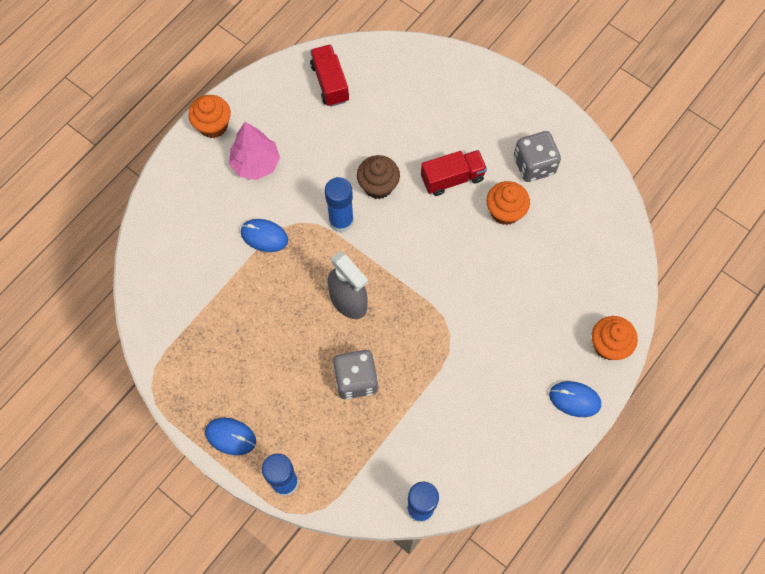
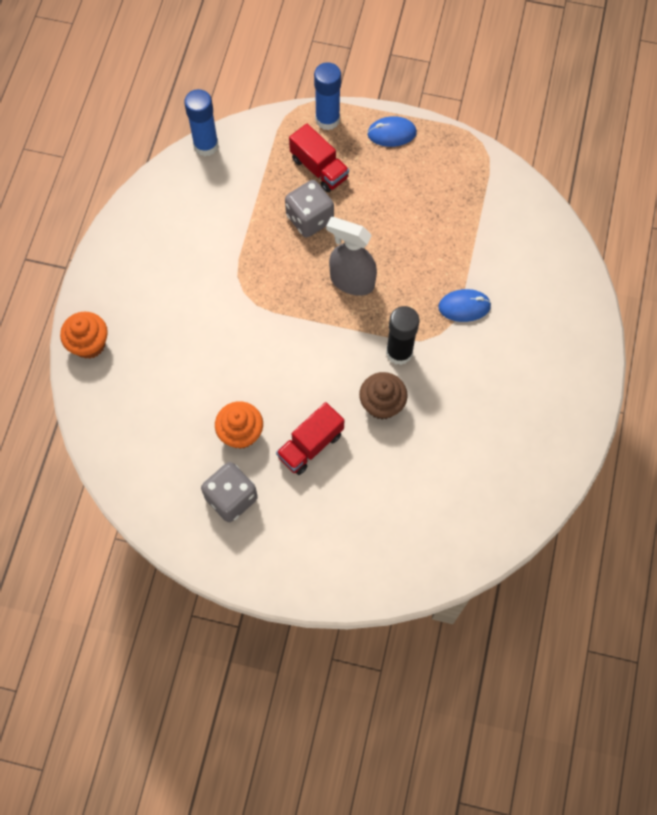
camera: 155 degrees right, 0 degrees up
(213, 125) = (584, 394): orange cupcake -> none
(256, 164) = (516, 373): pink tree -> none
(330, 83) = (494, 497): red truck -> red truck (319, 168)
(341, 221) = (399, 352): blue glue stick -> black glue stick
(574, 399) = (105, 283): blue mouse -> none

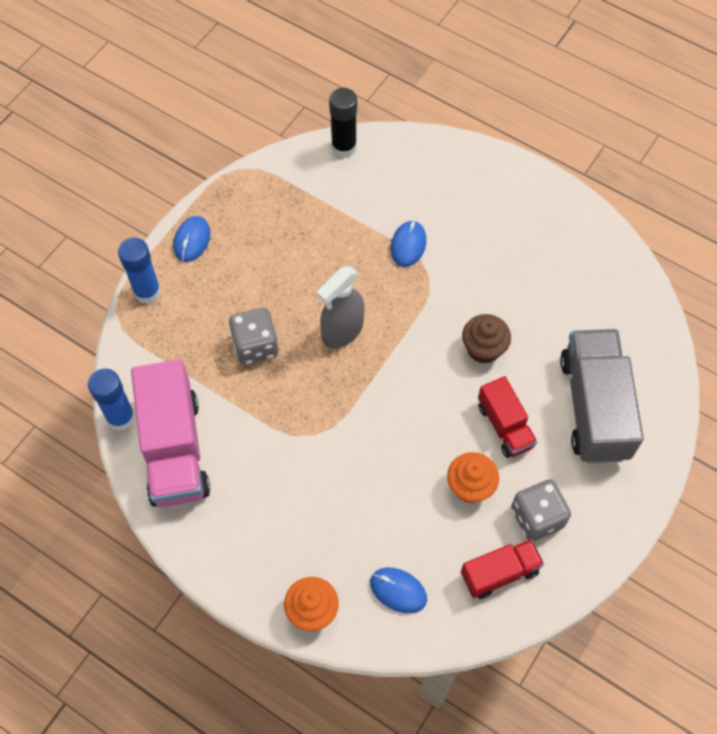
camera: 70 degrees left, 5 degrees down
(127, 404) = (398, 591): none -> blue mouse
(192, 194) = (174, 449): none -> pink truck
(319, 168) = (201, 318): red truck -> red truck (499, 573)
(359, 519) = (594, 407): none -> grey truck
(399, 352) = (435, 315): black glue stick -> black glue stick (344, 147)

